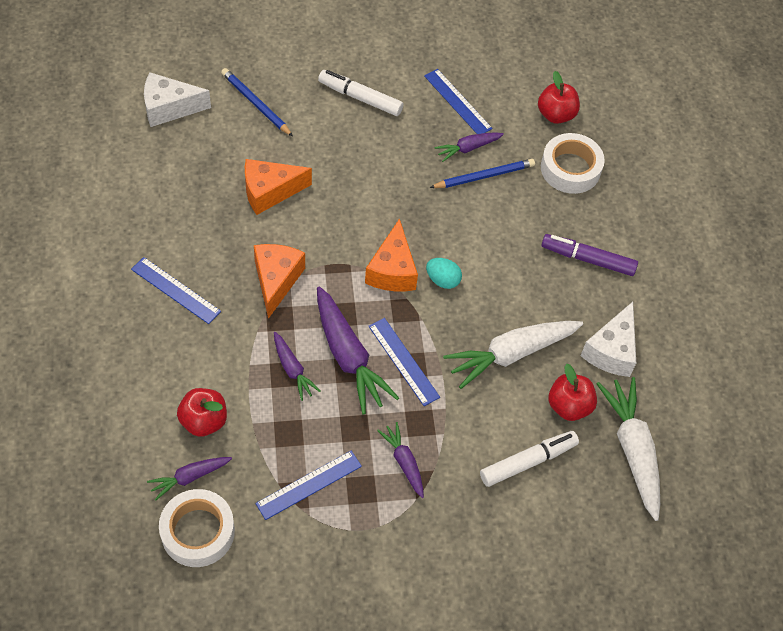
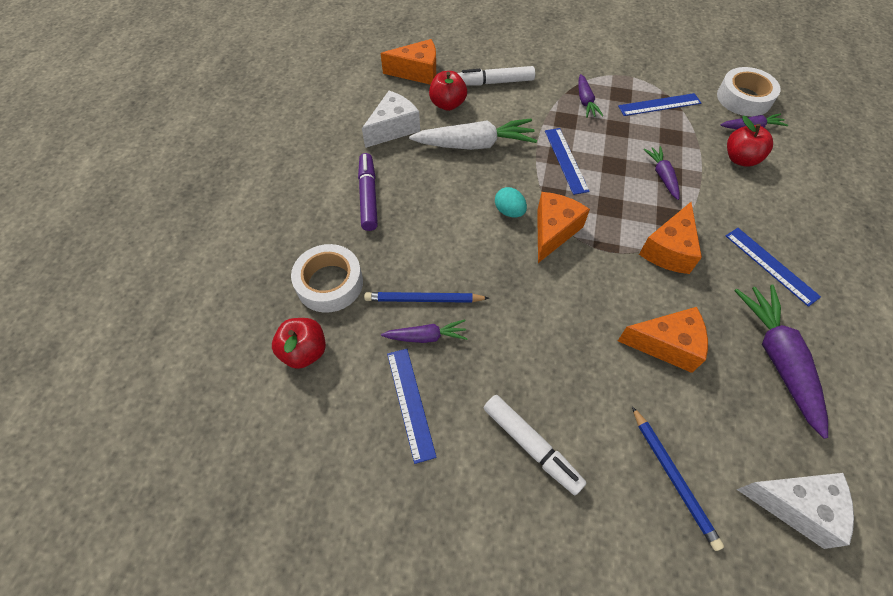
camera: 155 degrees left, 0 degrees up
(348, 356) = (612, 174): purple carrot -> purple carrot (777, 359)
(587, 259) = (368, 196): purple marker -> purple marker turned 135 degrees counterclockwise
(632, 450) = (417, 72): white carrot -> orange cheese

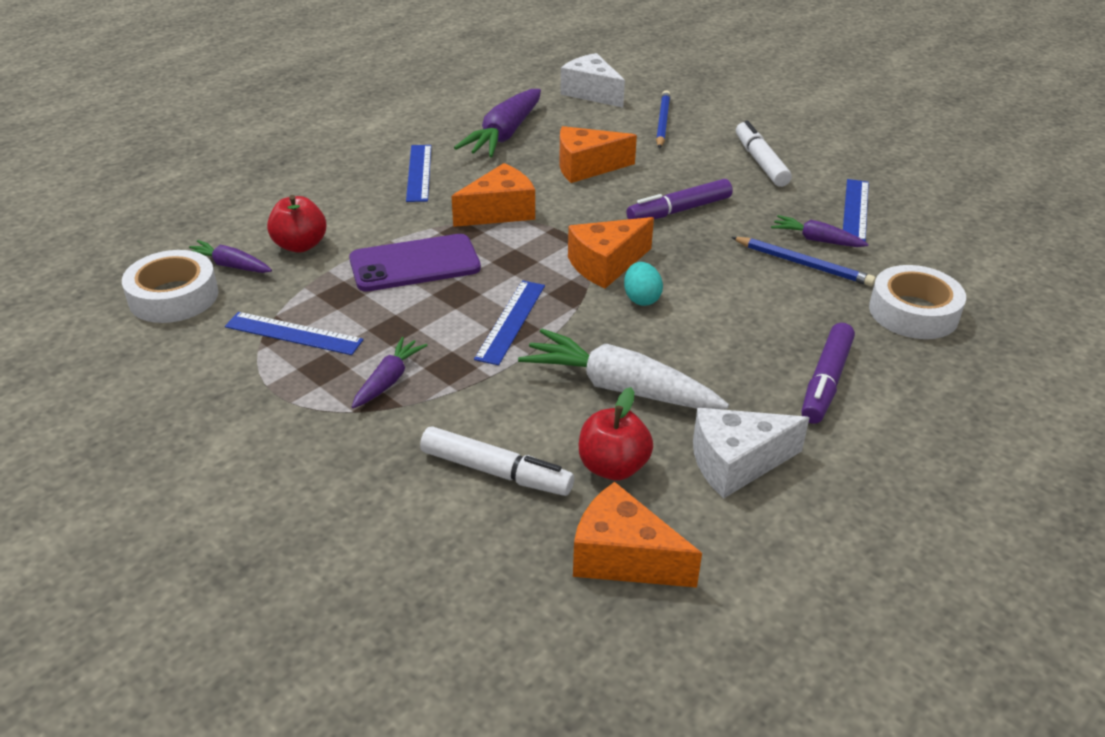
camera: 150 degrees left, 20 degrees down
(304, 351) = (957, 271): red apple -> none
(550, 320) = (679, 210): none -> purple marker
(662, 176) = (415, 264): purple carrot -> purple phone
(666, 345) = (586, 167): orange cheese -> orange cheese turned 45 degrees counterclockwise

